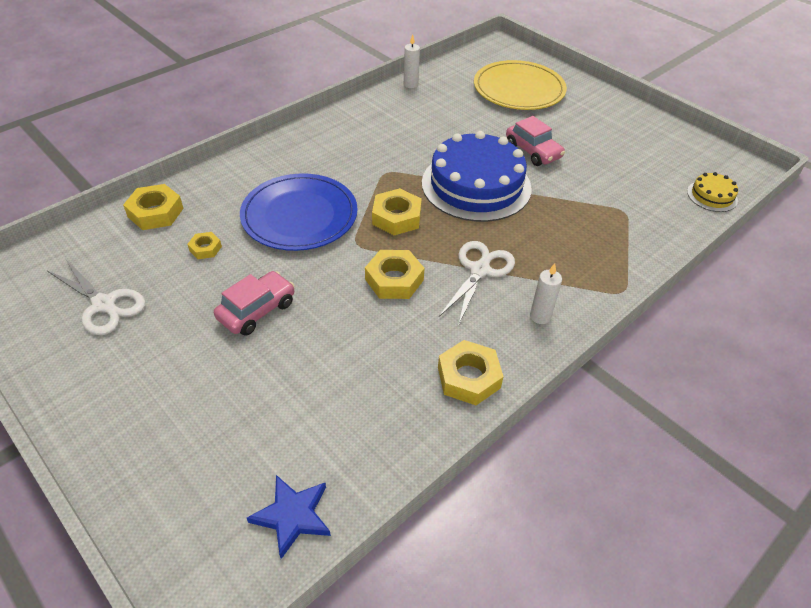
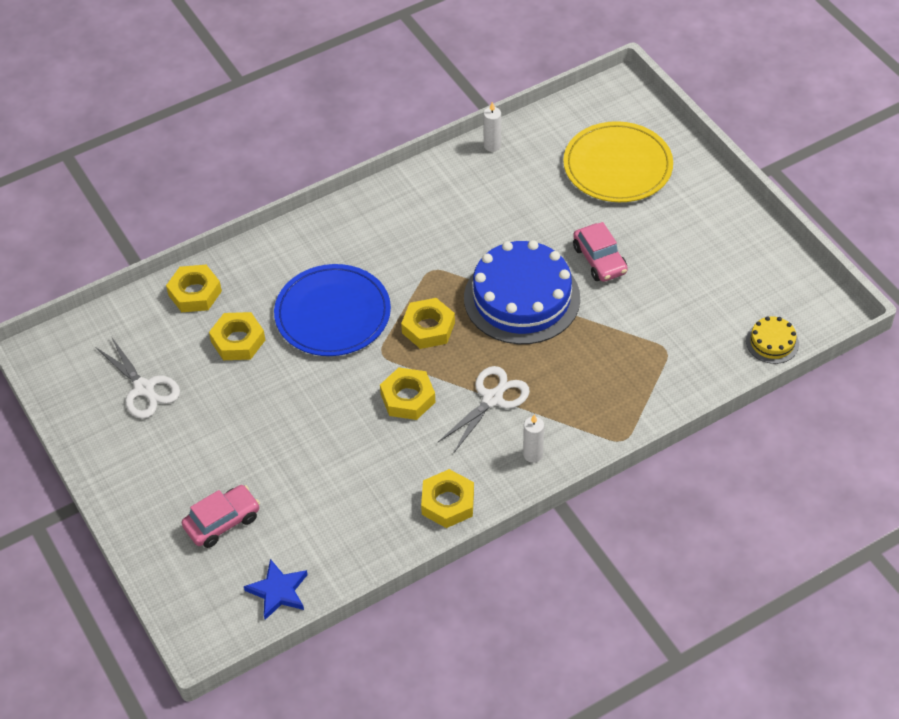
camera: 15 degrees right, 5 degrees up
(205, 248) = (238, 341): yellow nut -> yellow nut, size x1.79
(257, 310) = (276, 413): pink car -> pink car (222, 522)

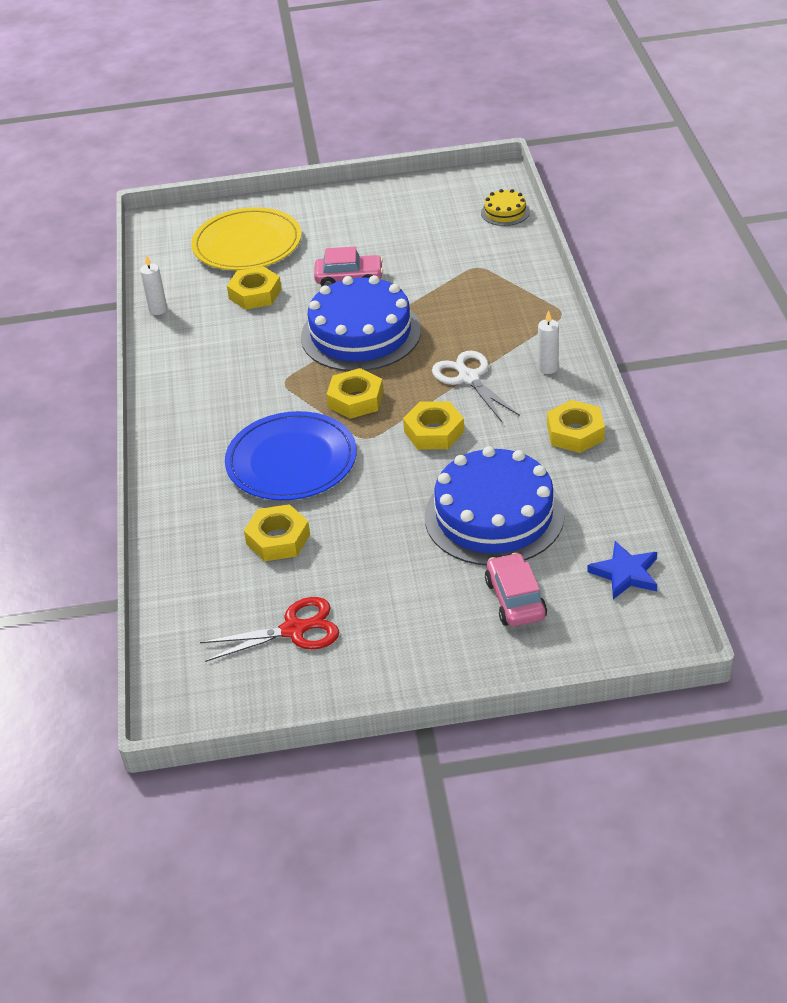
camera: 65 degrees left, 10 degrees down
(144, 388) = (294, 630): white scissors -> red scissors
(195, 293) = (185, 561): yellow nut -> yellow nut (255, 294)
(316, 476) = (494, 515): none -> blue cake

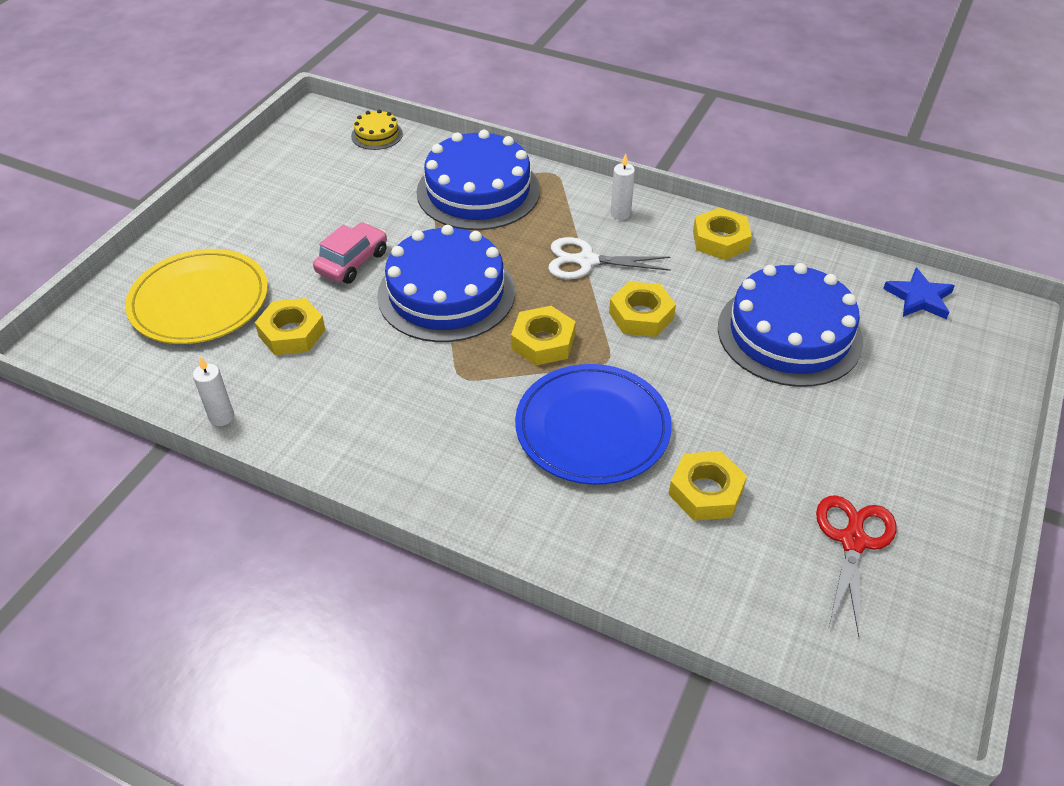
camera: 60 degrees left, 5 degrees up
(493, 289) = (478, 191): none -> blue cake
(515, 599) = (909, 372): pink car -> none

